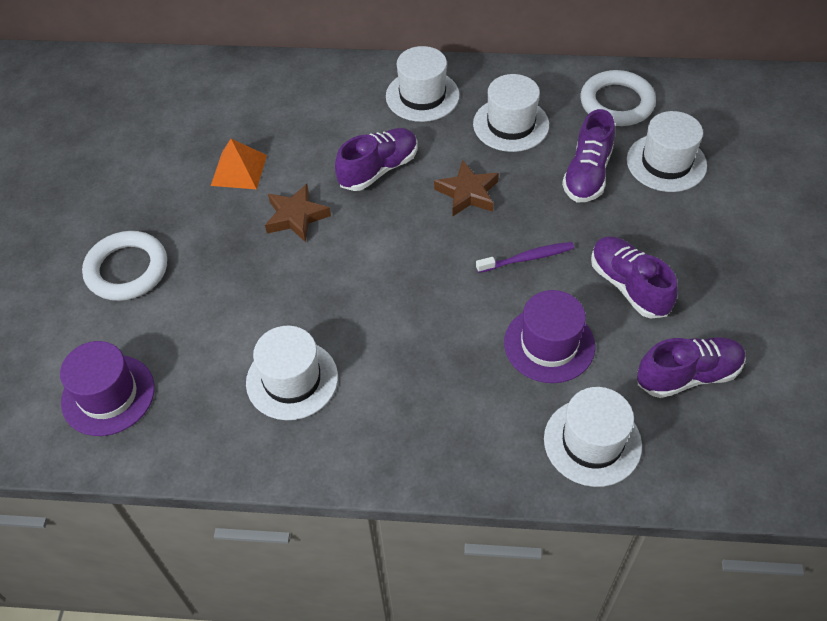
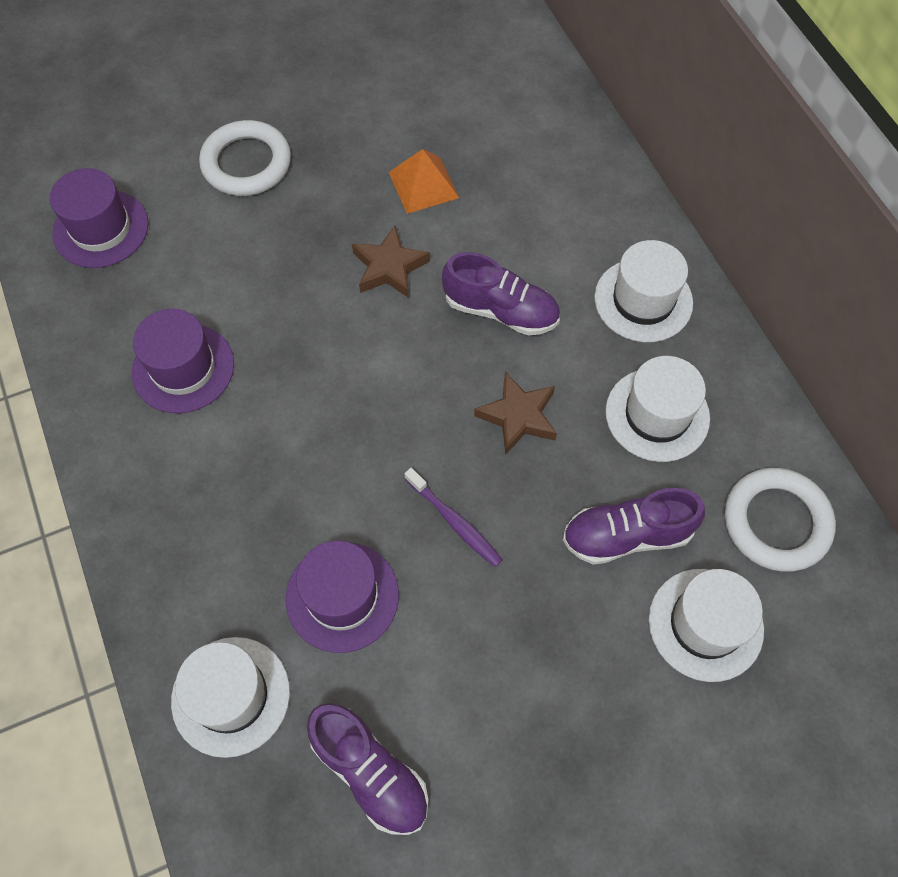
camera: 60 degrees right, 10 degrees up
(292, 380) = (183, 368): white hat -> purple hat
(629, 286) = (472, 653): purple shoe -> none

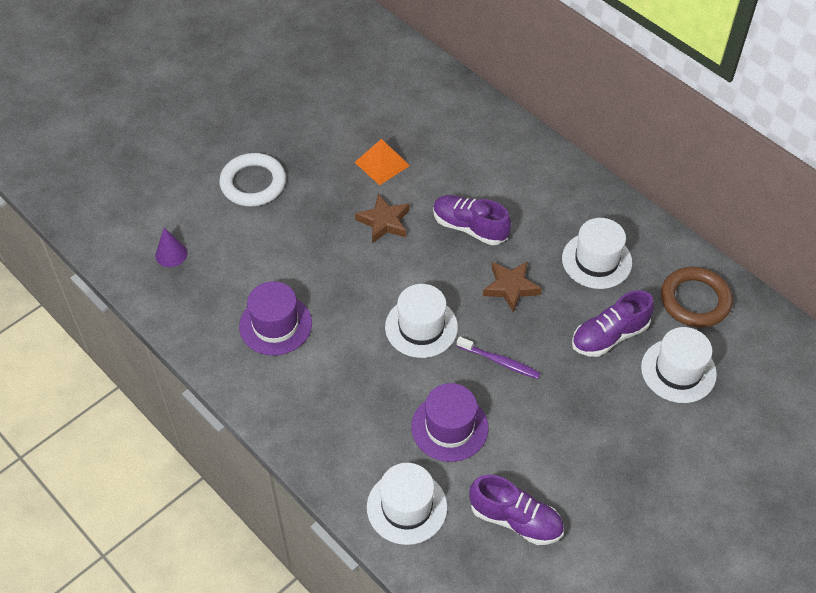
camera: 20 degrees left, 10 degrees down
(101, 229) = (171, 254): purple hat -> purple cone
(500, 310) = (470, 227): purple shoe -> purple shoe turned 150 degrees counterclockwise
(643, 300) = (557, 195): white hat -> white hat (421, 327)
(776, 522) = (695, 300): white ring -> brown ring

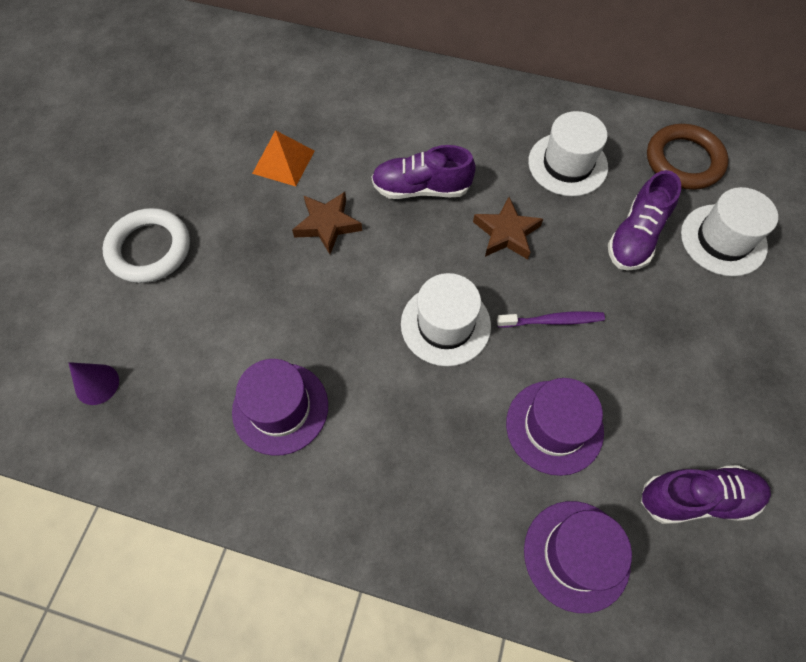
camera: 30 degrees left, 10 degrees up
(407, 507) = (576, 555): white hat -> purple hat

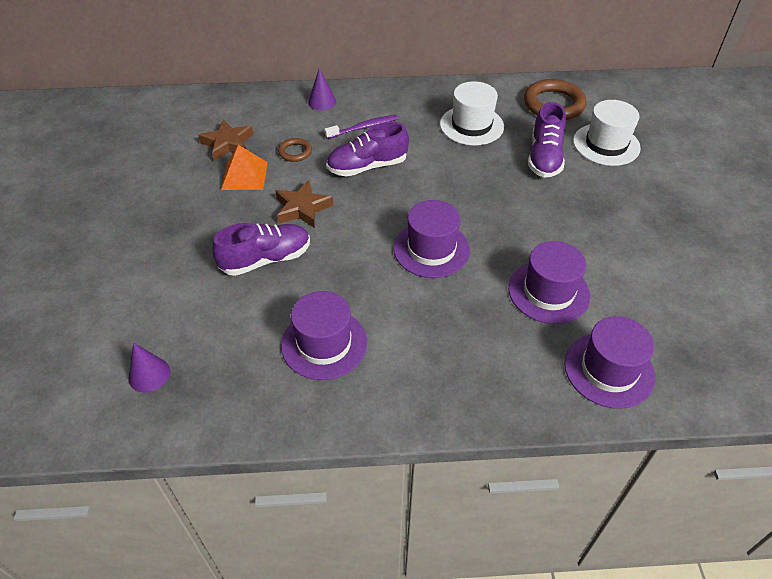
camera: 20 degrees left, 15 degrees down
(149, 249) = (153, 264): white ring -> none
(350, 145) = (295, 152): none -> brown ring
(407, 82) = (322, 102): none -> purple cone
(445, 324) = (431, 249): white hat -> purple hat
(506, 233) = (448, 179): brown star -> brown star (228, 144)
(552, 321) = (512, 225): purple toothbrush -> purple toothbrush (363, 128)
(697, 498) = (674, 306): purple shoe -> purple shoe (266, 259)

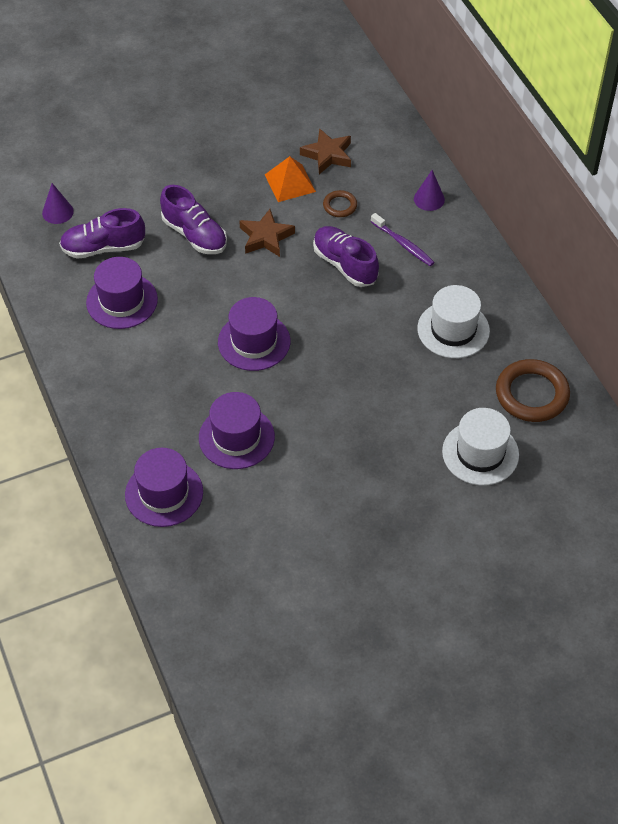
camera: 70 degrees right, 5 degrees up
(544, 157) = (429, 402): purple shoe -> purple shoe (103, 247)

